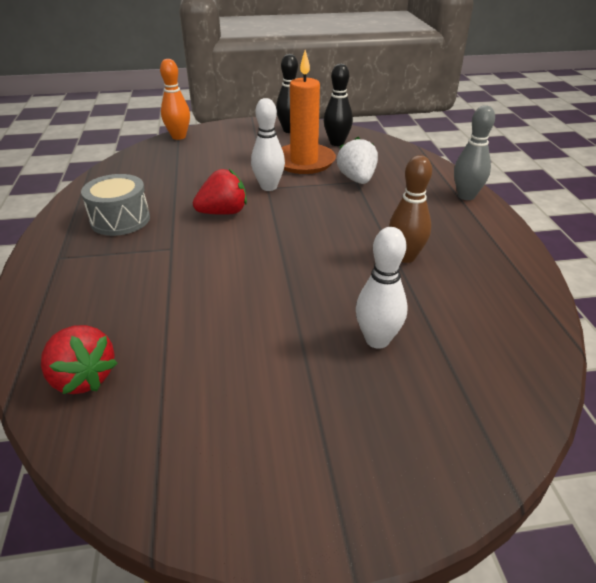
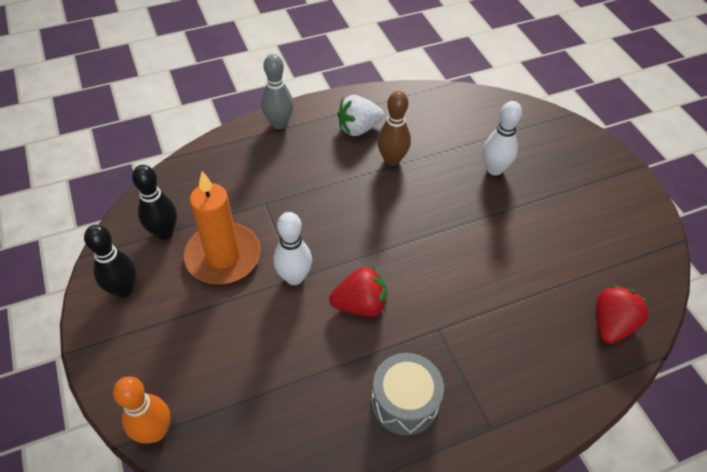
camera: 105 degrees left, 15 degrees up
(223, 212) = (360, 305): red strawberry -> red strawberry turned 120 degrees clockwise
(357, 179) = (261, 203): white strawberry -> white strawberry (358, 128)

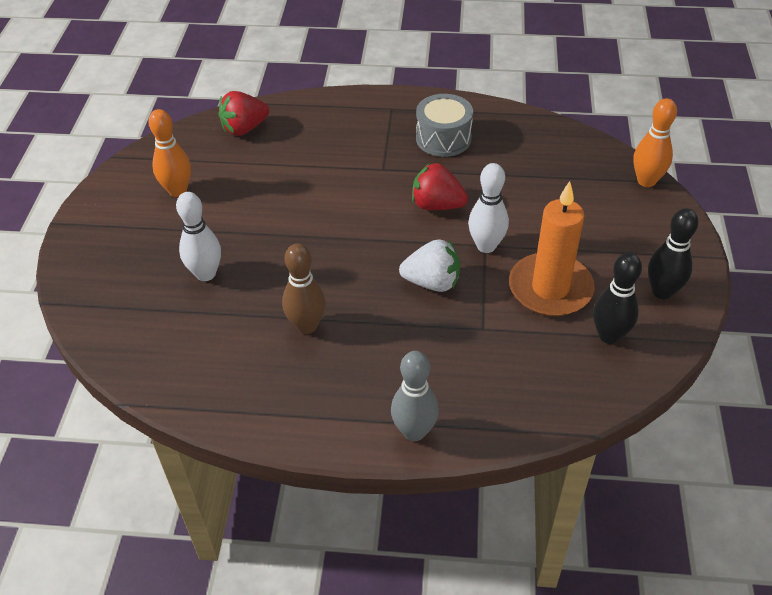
camera: 150 degrees left, 5 degrees down
(358, 128) = (315, 383): white strawberry -> white strawberry (432, 282)
(591, 228) = (178, 191): none -> orange bowling pin

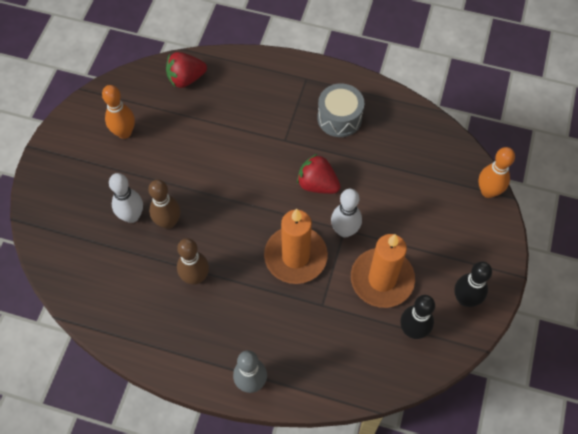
camera: 10 degrees right, 15 degrees up
(256, 273) = (168, 222): none -> brown bowling pin
(432, 282) = (295, 256): white strawberry -> orange candle

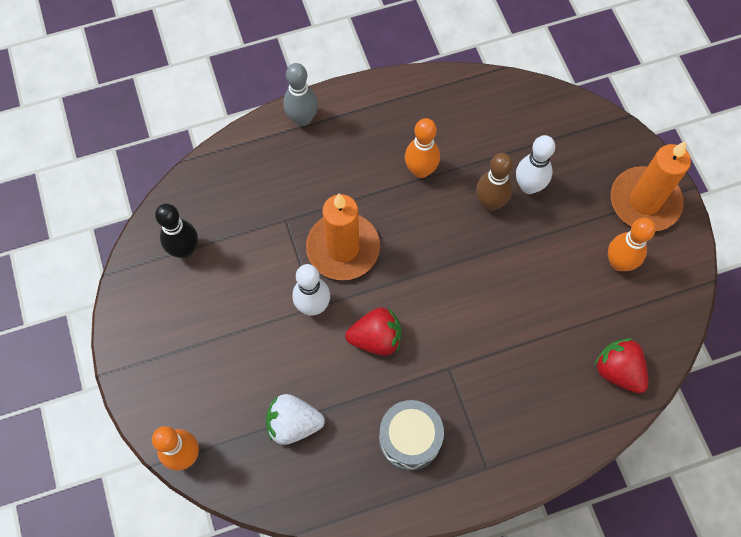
camera: 145 degrees right, 5 degrees up
(186, 79) = (618, 371): red strawberry -> red strawberry turned 75 degrees counterclockwise
(195, 277) = (420, 170): brown bowling pin -> orange bowling pin
(382, 279) = (244, 279): orange candle -> orange candle (644, 201)
(406, 168) = (293, 424): none -> white strawberry
(465, 299) = (149, 312): black bowling pin -> none

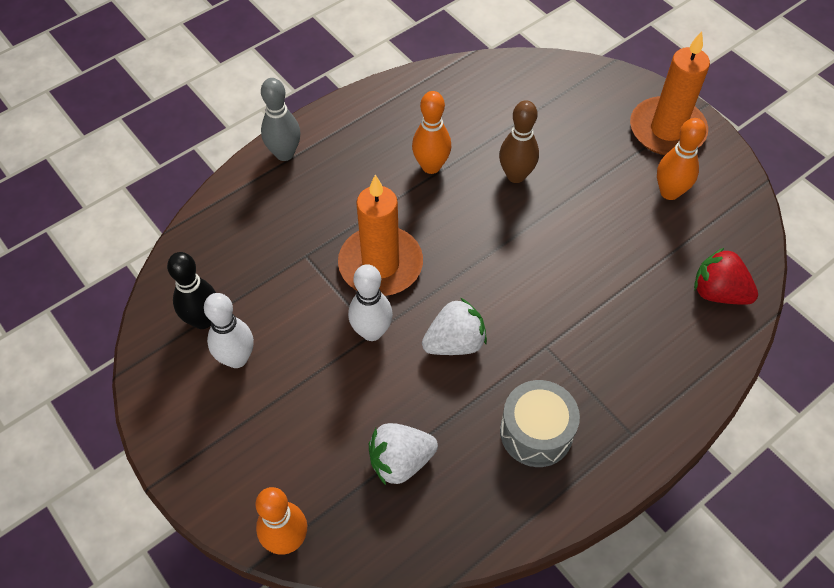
camera: 20 degrees left, 10 degrees down
(376, 338) = (455, 342): red strawberry -> white strawberry
(528, 186) = (548, 149): white bowling pin -> white bowling pin (237, 358)

